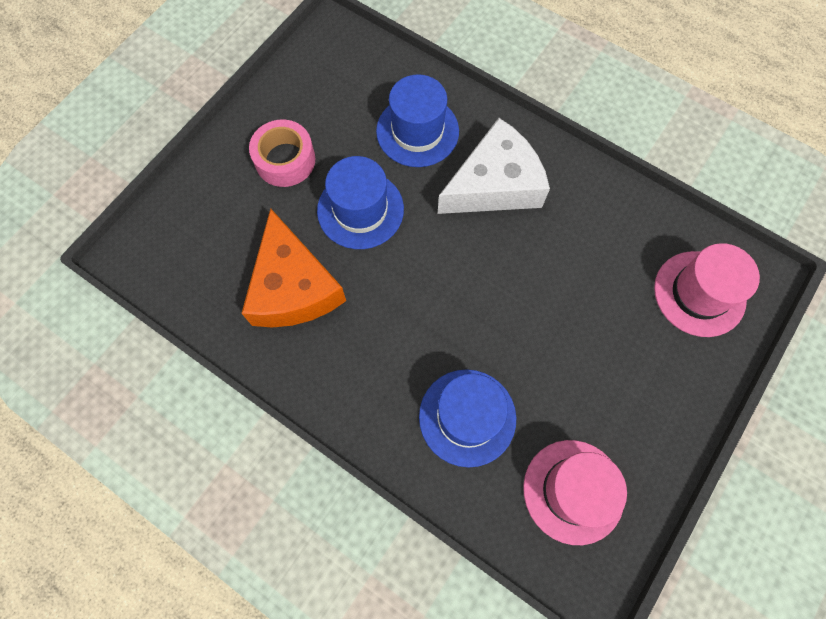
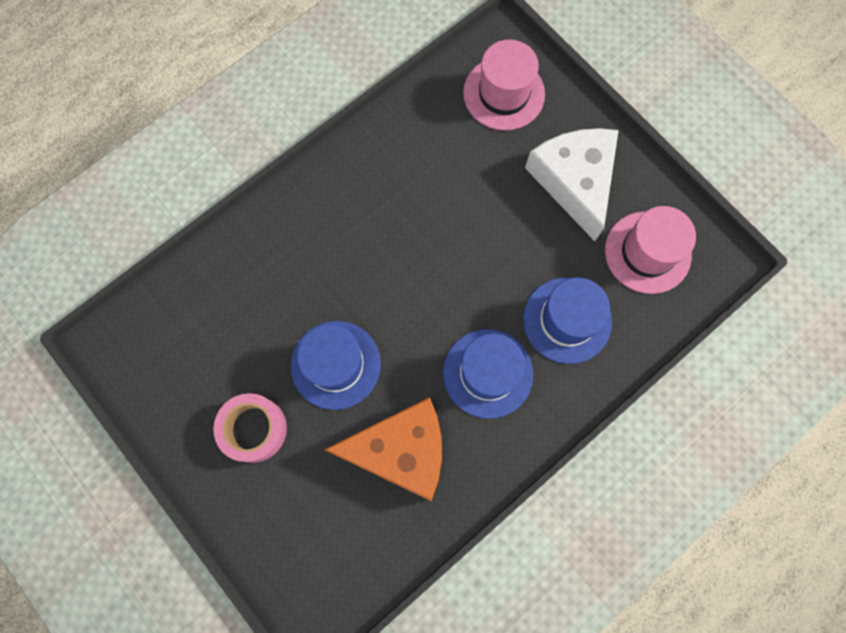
camera: 75 degrees left, 5 degrees up
(417, 131) = (263, 286): blue hat -> blue hat (488, 373)
(494, 184) = (346, 229): white cheese -> white cheese (574, 181)

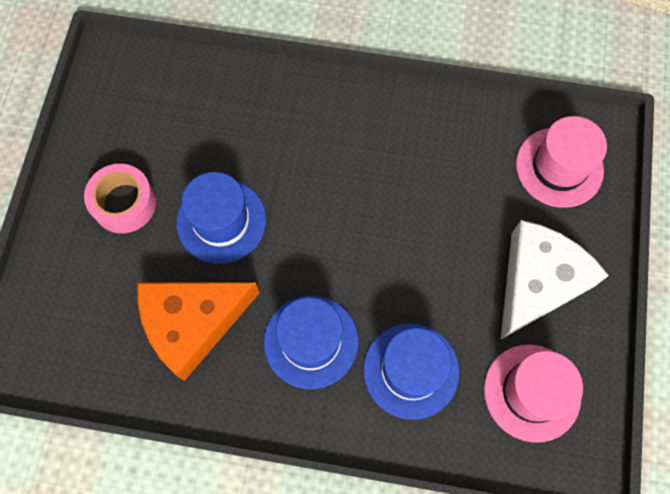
camera: 50 degrees right, 5 degrees down
(401, 450) = (193, 323): orange cheese -> orange cheese turned 105 degrees clockwise

